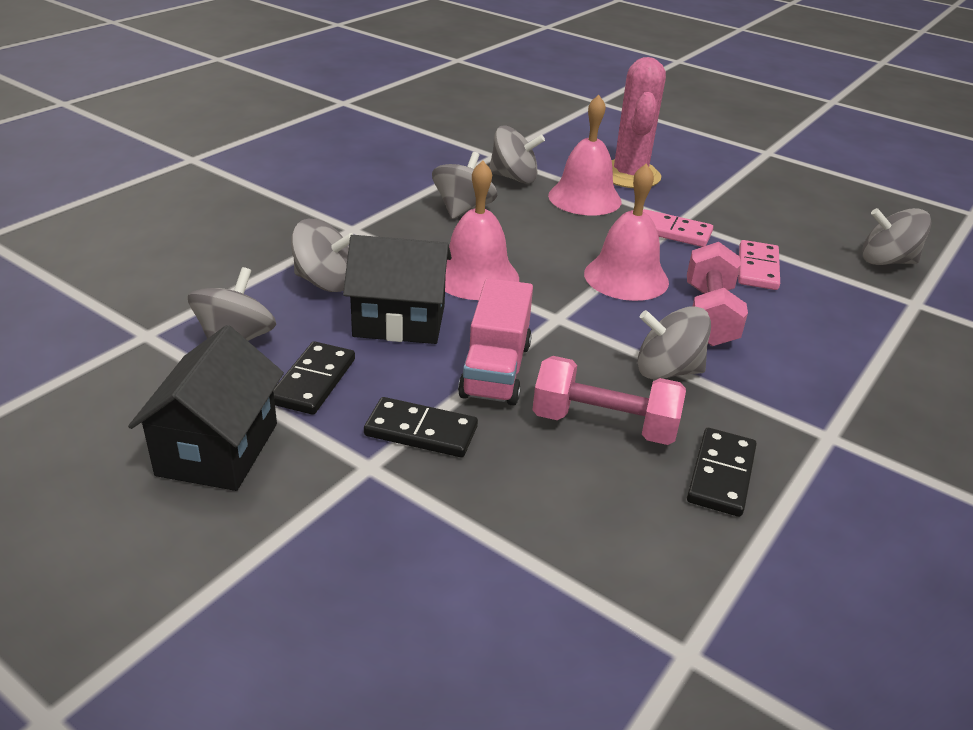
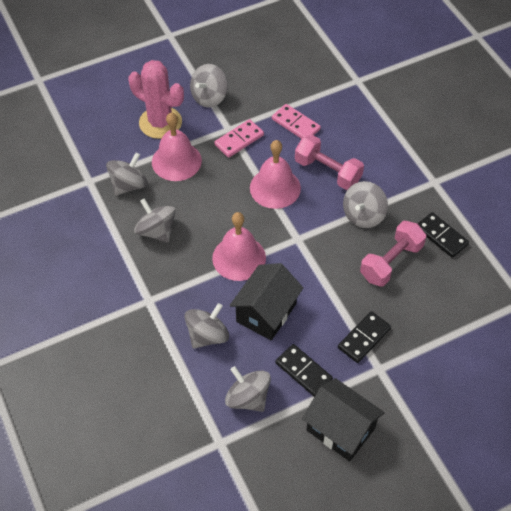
camera: 60 degrees left, 20 degrees up
(495, 370) = (330, 287): pink truck -> none
(886, 261) = (317, 65): grey spinning top -> grey spinning top (209, 97)

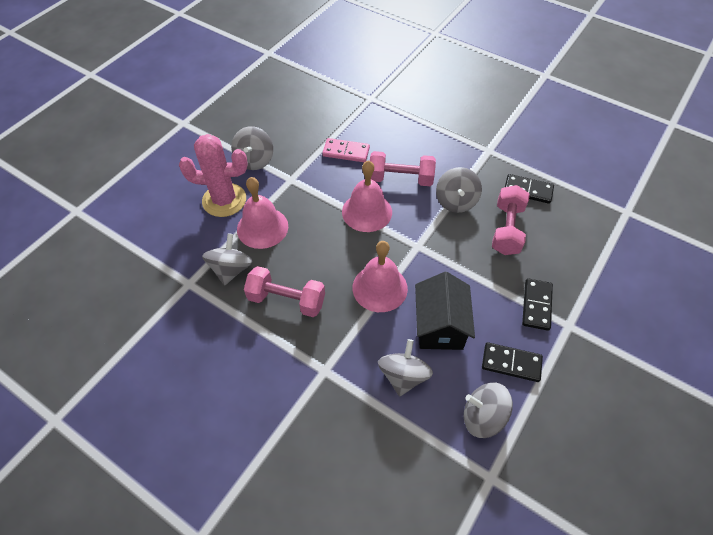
camera: 30 degrees left, 0 degrees up
(156, 231) = (286, 300): grey spinning top -> pink dumbbell
(239, 140) = (306, 185): pink domino -> none
(340, 429) = (582, 400): black house -> none

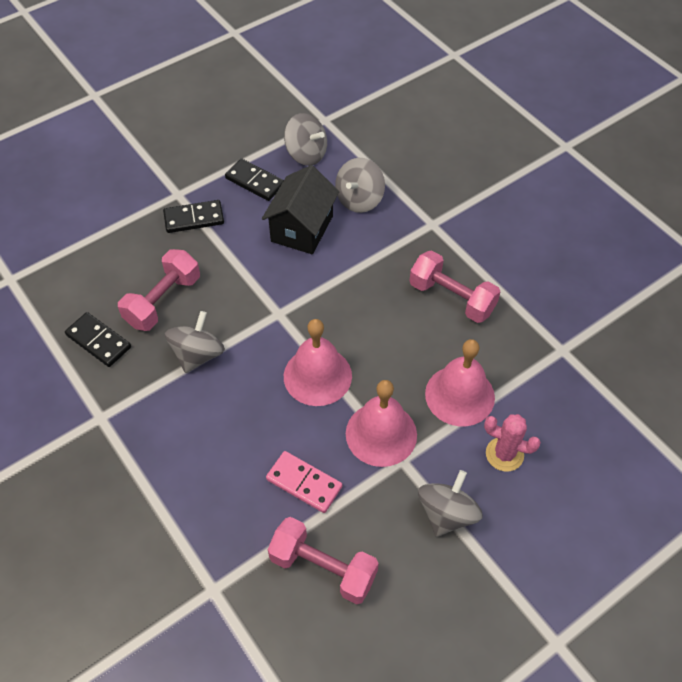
camera: 160 degrees left, 0 degrees up
(224, 200) = (504, 454): pink cactus -> pink cactus, size x0.60
(231, 269) = (509, 351): grey spinning top -> none
(380, 288) = (345, 281): pink bell -> pink bell (381, 434)
(400, 179) = (249, 410): pink dumbbell -> pink dumbbell (323, 568)
(536, 305) = (194, 218): black domino -> black domino turned 45 degrees clockwise

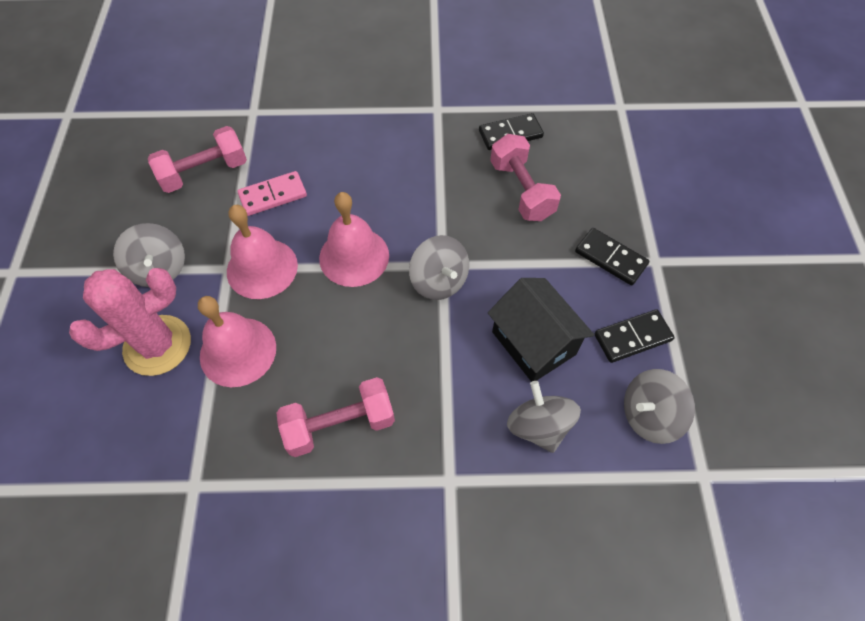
camera: 125 degrees right, 5 degrees up
(194, 218) = (610, 258): black domino -> black domino turned 75 degrees counterclockwise
(198, 354) = (445, 188): grey spinning top -> grey spinning top (439, 281)
(504, 454) = (157, 345): pink cactus -> pink cactus, size x1.68

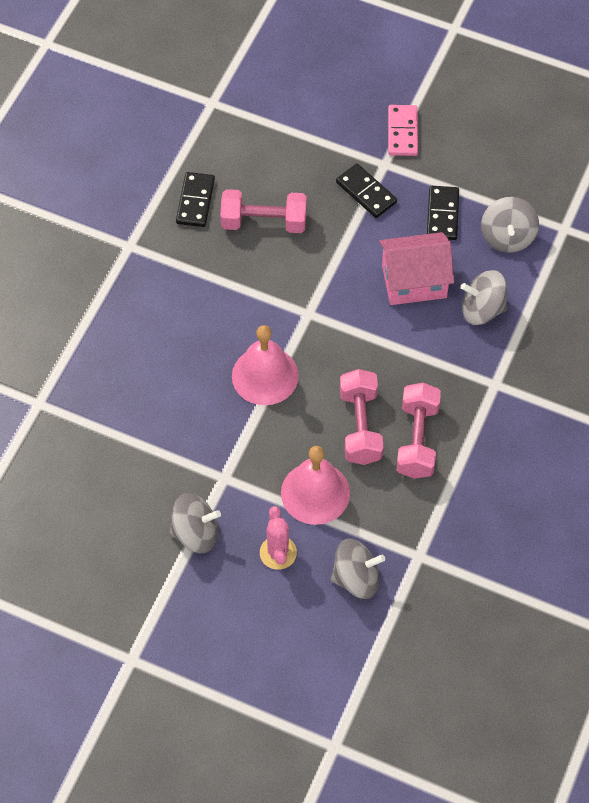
camera: 65 degrees left, 0 degrees up
(157, 345) = (278, 553): pink cactus -> pink cactus, size x0.60
(204, 172) = (98, 467): pink dumbbell -> pink dumbbell (360, 426)
(262, 268) = (239, 450): pink bell -> none
(273, 195) = (160, 417): pink domino -> pink domino (402, 132)
(439, 281) = (323, 322): grey spinning top -> grey spinning top (356, 578)
(534, 343) = (414, 281): black house -> pink house
(610, 258) = (366, 192): black domino -> black domino turned 75 degrees clockwise

